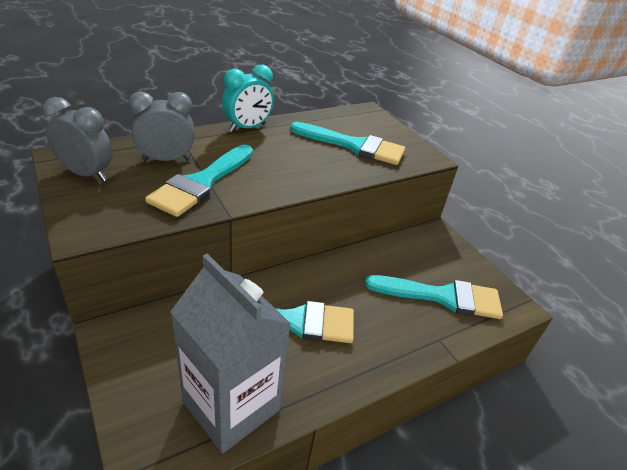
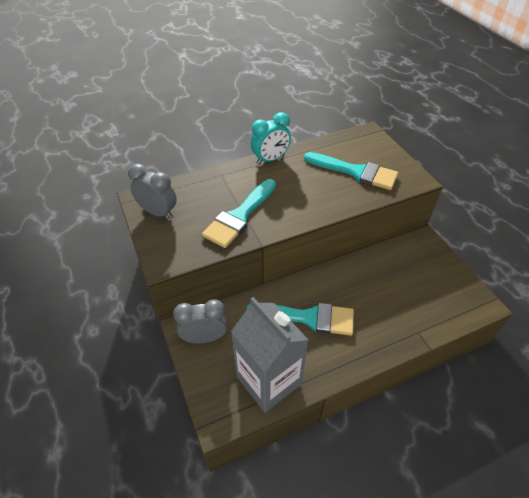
camera: 10 degrees right, 10 degrees up
(166, 160) = (212, 196): grey clock -> grey clock (204, 337)
(442, 297) = (424, 297): turquoise brush -> none

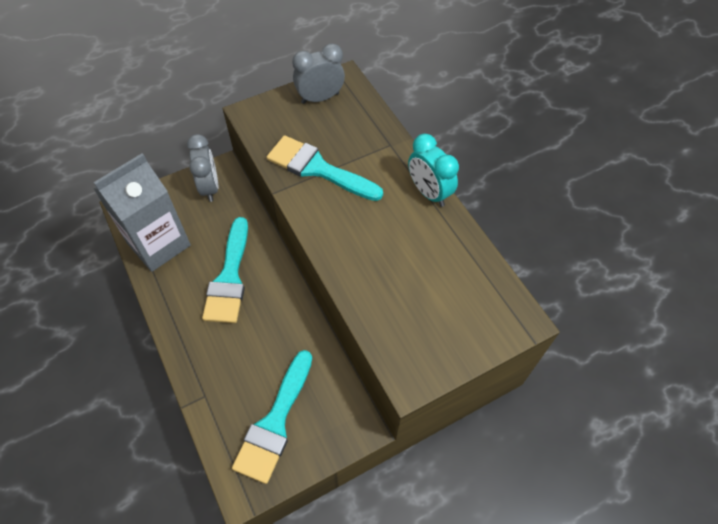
camera: 85 degrees right, 10 degrees up
(158, 212) = (320, 98): grey clock -> grey clock turned 135 degrees counterclockwise
(356, 172) = (416, 295): turquoise brush -> turquoise brush (275, 423)

